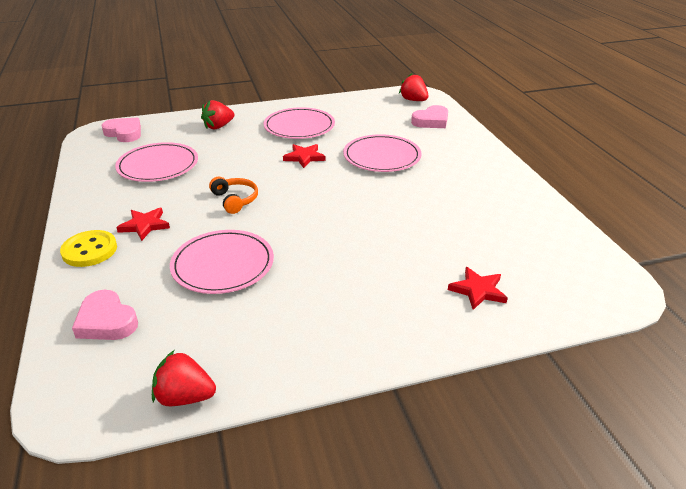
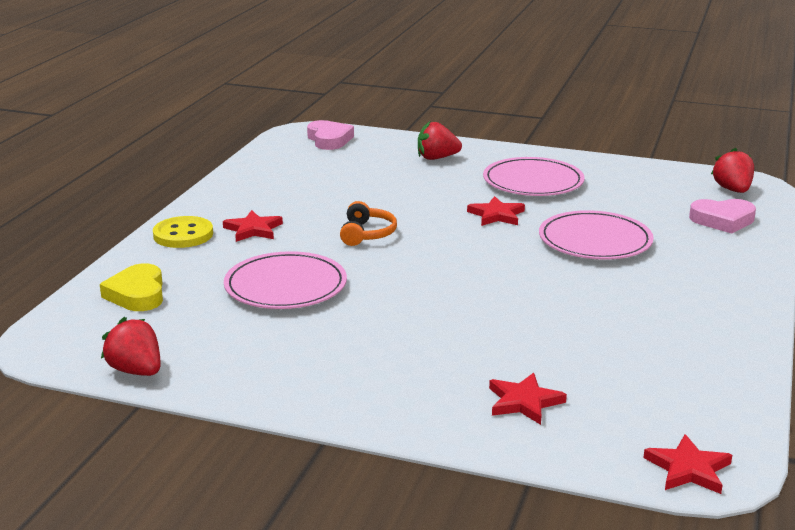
camera: 35 degrees right, 10 degrees down
(106, 321) = (137, 294): pink heart -> yellow heart
(158, 165) = (327, 180): pink plate -> none
(610, 296) = (688, 469): none -> red star

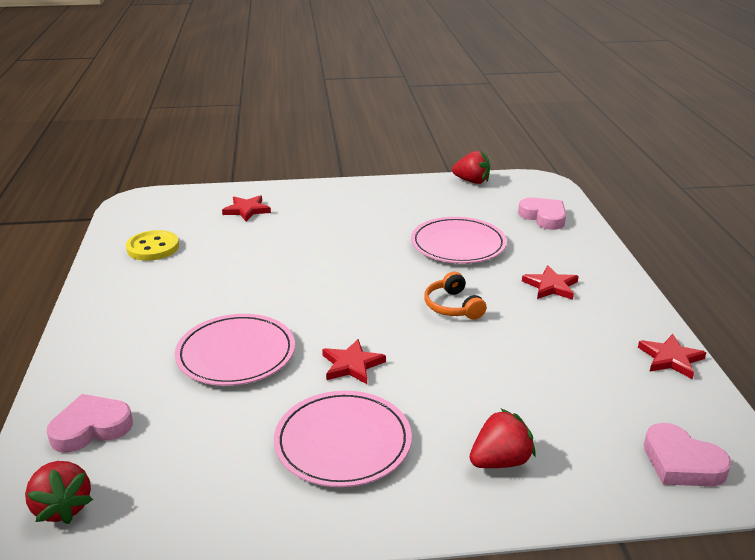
camera: 155 degrees right, 5 degrees up
(137, 294) = (543, 217): yellow heart -> pink heart
(183, 235) = (595, 267): yellow button -> yellow button (153, 247)
(688, 469) = (149, 199): red star -> red star (671, 359)

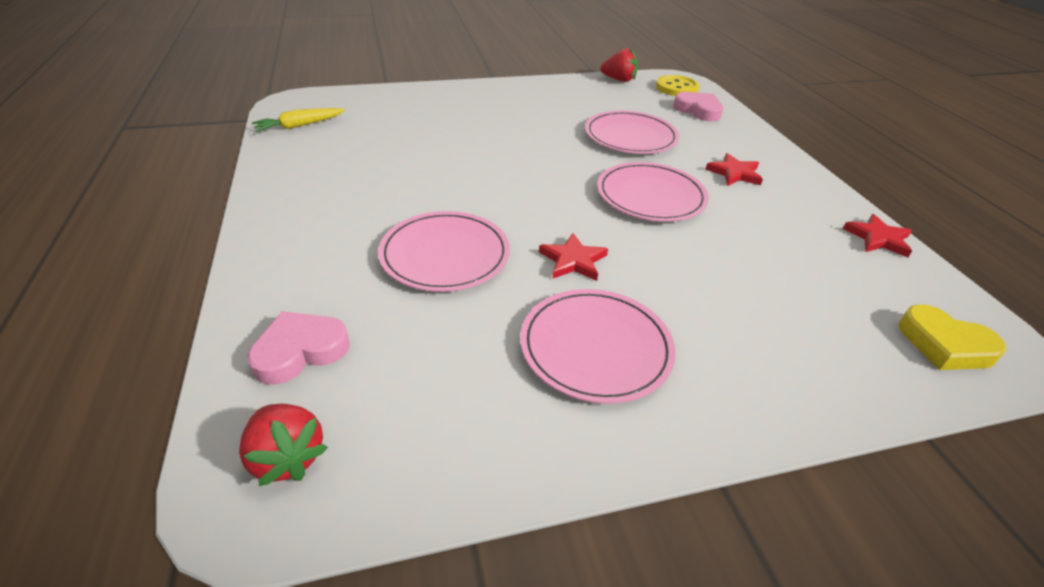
camera: 10 degrees left, 10 degrees up
(137, 226) = (299, 126): none -> yellow carrot
(153, 247) = (322, 147): yellow button -> yellow button (676, 88)
(247, 210) = (410, 109): red star -> none
(453, 306) = (650, 196): orange headphones -> pink plate
(500, 461) = (769, 357): red strawberry -> none
(681, 463) = (944, 345): pink heart -> yellow heart

